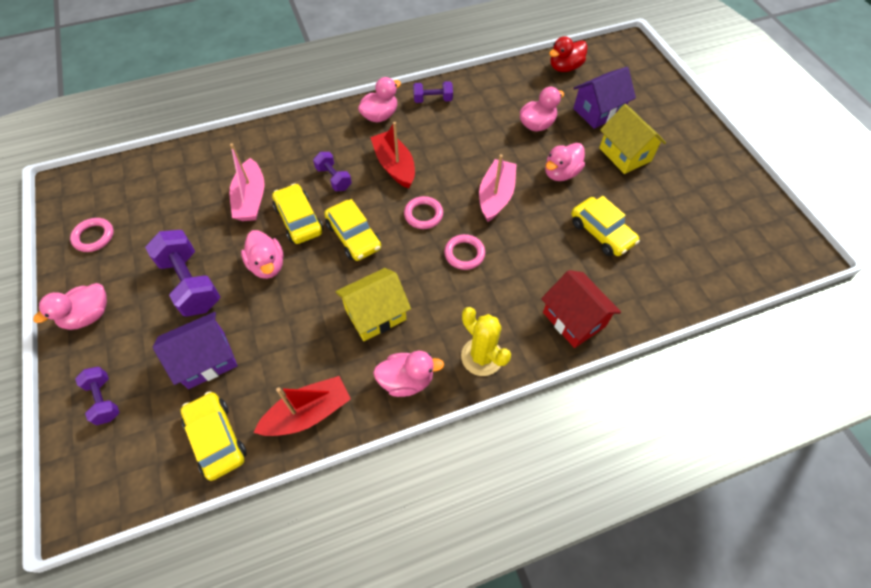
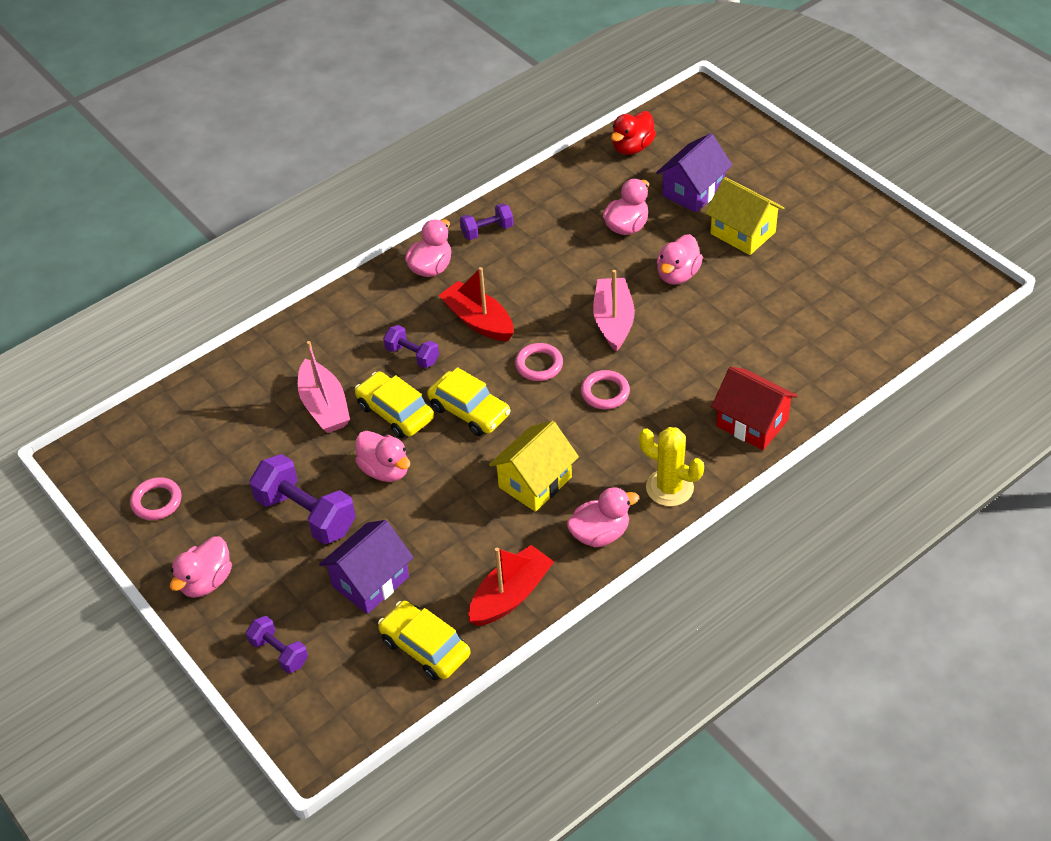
camera: 15 degrees left, 10 degrees down
(601, 232) = (748, 326): yellow car -> none

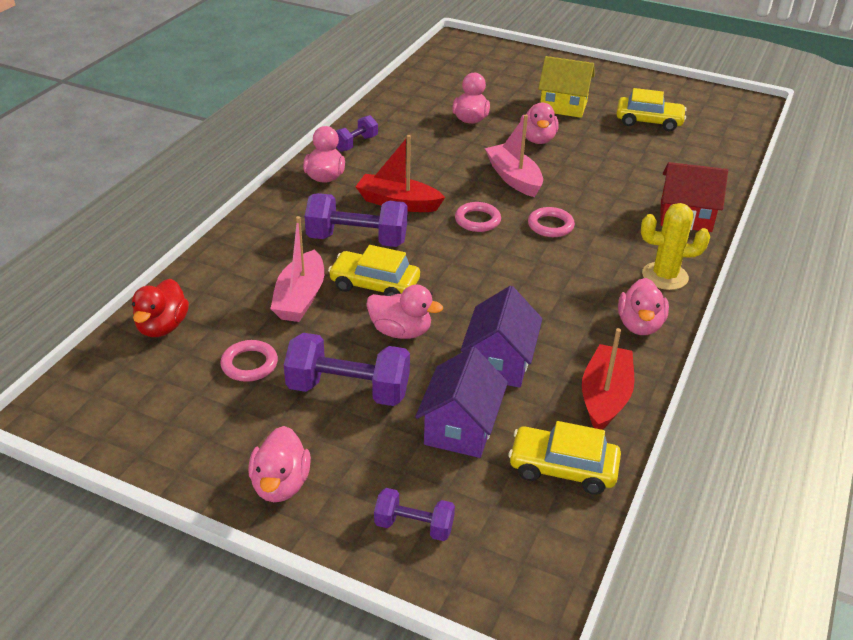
camera: 30 degrees left, 10 degrees down
(157, 501) = (171, 427): pink ring -> pink ring (249, 364)
(324, 406) = (300, 298): pink boat -> pink boat turned 60 degrees clockwise
(412, 355) = (357, 240): purple dumbbell -> purple dumbbell, size x1.78
(469, 411) = (444, 267): yellow car -> yellow car (649, 121)
(535, 482) = (548, 303): yellow house -> none
(600, 534) = (639, 325): pink duck -> pink duck turned 150 degrees clockwise
(632, 147) = (432, 74): red duck -> red duck (162, 327)
(693, 191) = (502, 90): purple house -> purple house (499, 362)

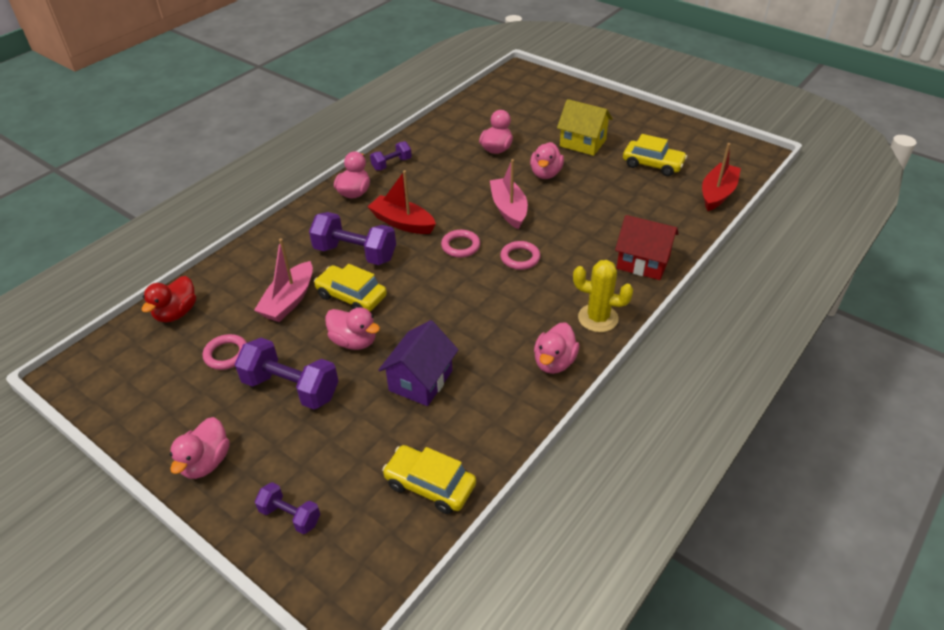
camera: 15 degrees right, 5 degrees up
(460, 428) = (363, 435): purple house -> none
(605, 397) = (494, 425): red boat -> red boat (717, 193)

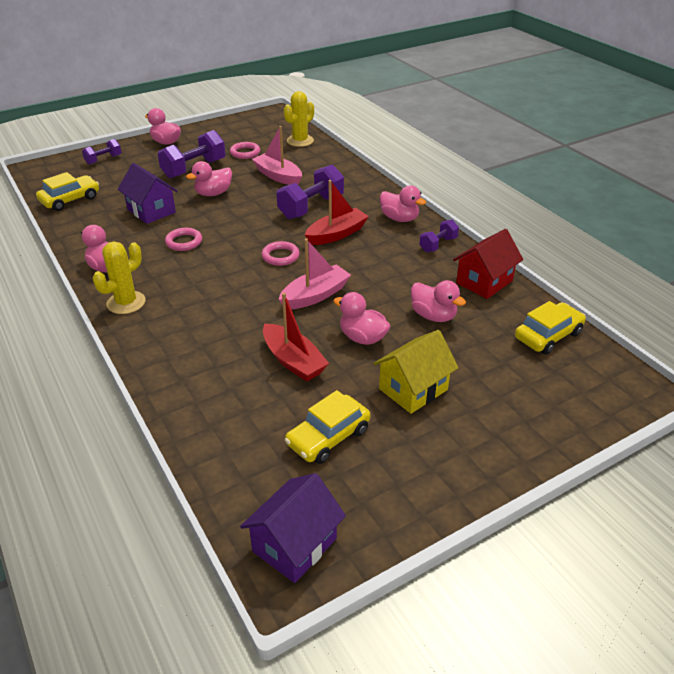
camera: 110 degrees right, 5 degrees down
(176, 313) = (300, 141): red duck -> yellow cactus
(351, 296) = (261, 199): yellow car -> yellow car (548, 335)
(391, 164) = (438, 245): purple dumbbell -> purple dumbbell turned 60 degrees clockwise
(508, 209) = (315, 295): pink boat -> pink boat turned 45 degrees counterclockwise
(520, 258) = (238, 283): pink ring -> pink ring (184, 242)
(643, 262) = (165, 355): red house -> red house (484, 282)
(717, 193) = (226, 473): red boat -> red boat (293, 361)
(736, 156) = (294, 545): none -> purple house

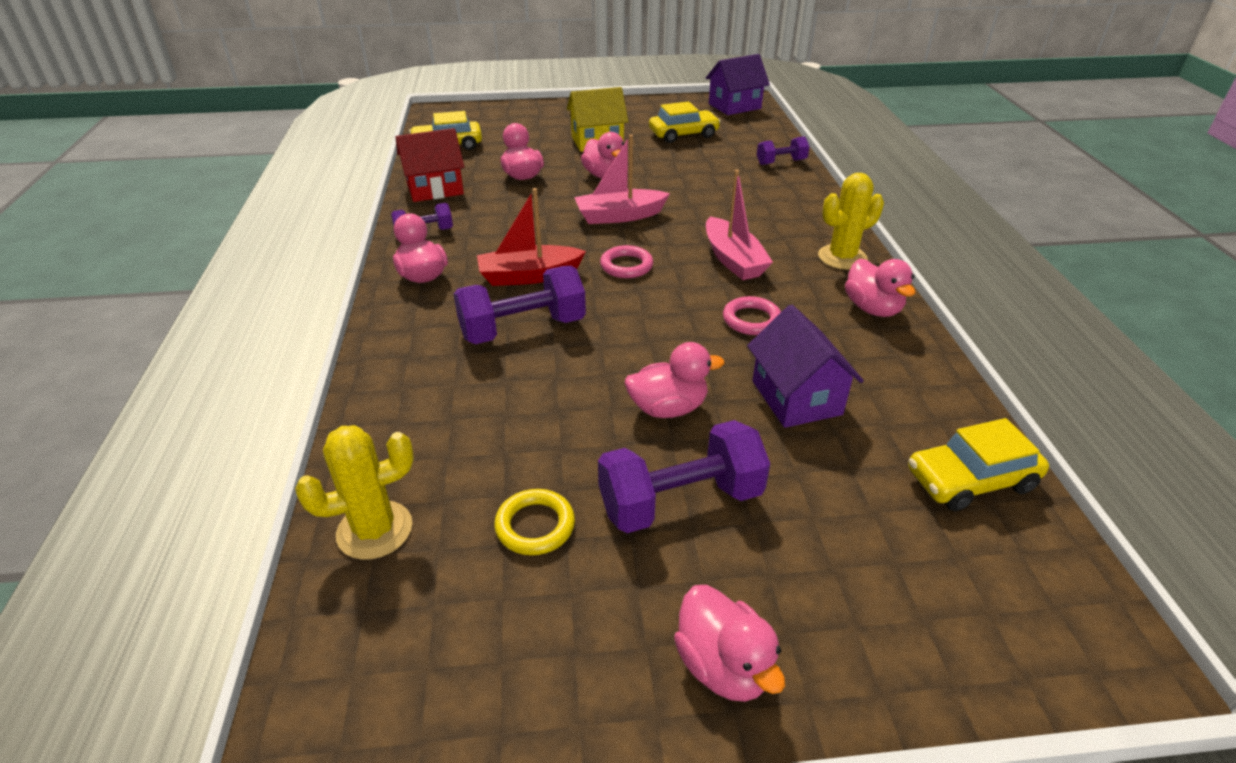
camera: 155 degrees left, 0 degrees up
(103, 160) = (915, 630): purple dumbbell -> purple dumbbell (781, 162)
(245, 153) = (535, 526): pink ring -> yellow ring
(278, 176) = (520, 417): pink boat -> pink boat (733, 260)
(293, 361) = (680, 175): red boat -> none

